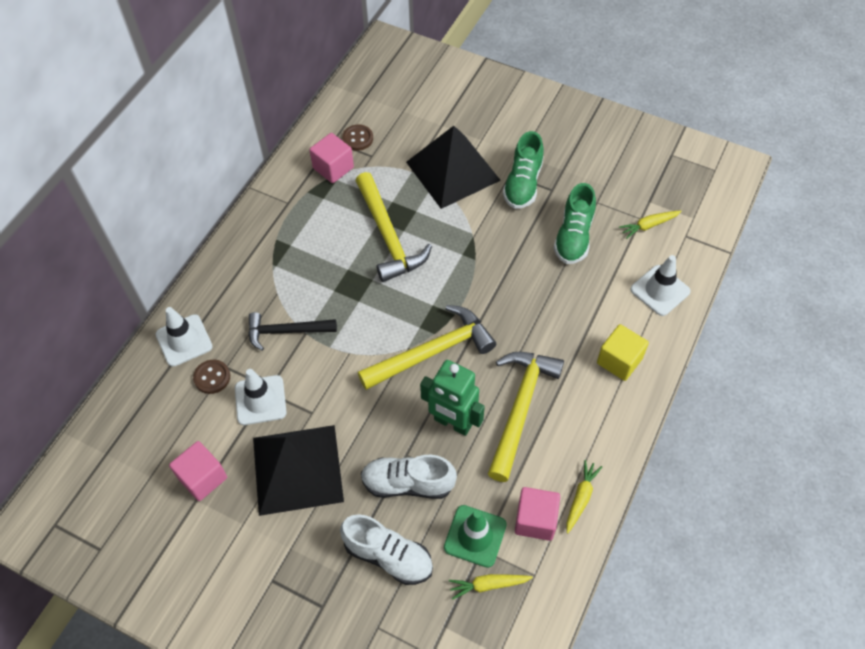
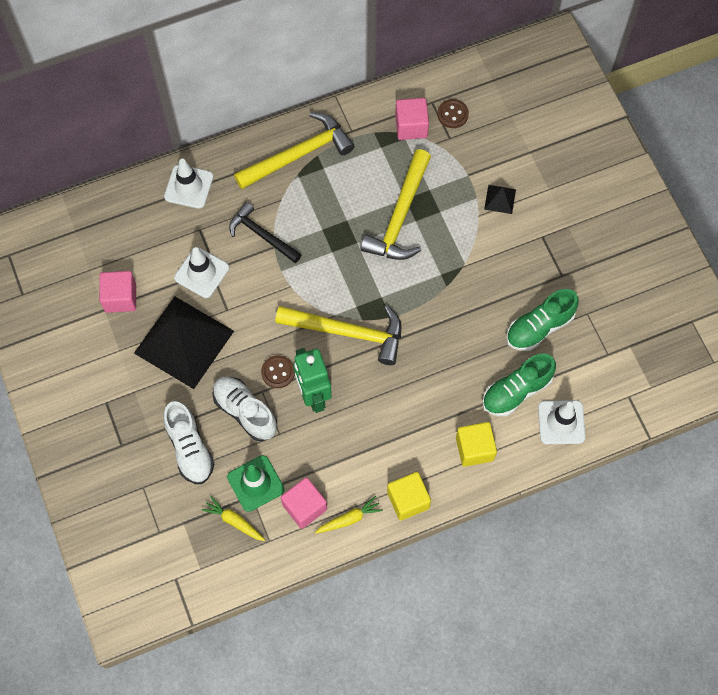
camera: 40 degrees right, 10 degrees up
(212, 377) = (184, 230): brown button -> brown button (278, 372)
(452, 171) = (500, 199): black pyramid -> black pyramid, size x0.40
(520, 407) = (370, 423): yellow hammer -> yellow hammer (299, 154)
(523, 184) = (544, 252): green shoe -> green shoe (516, 391)
(611, 442) = (408, 500): none -> yellow cube
(649, 225) = (608, 365): yellow carrot -> none

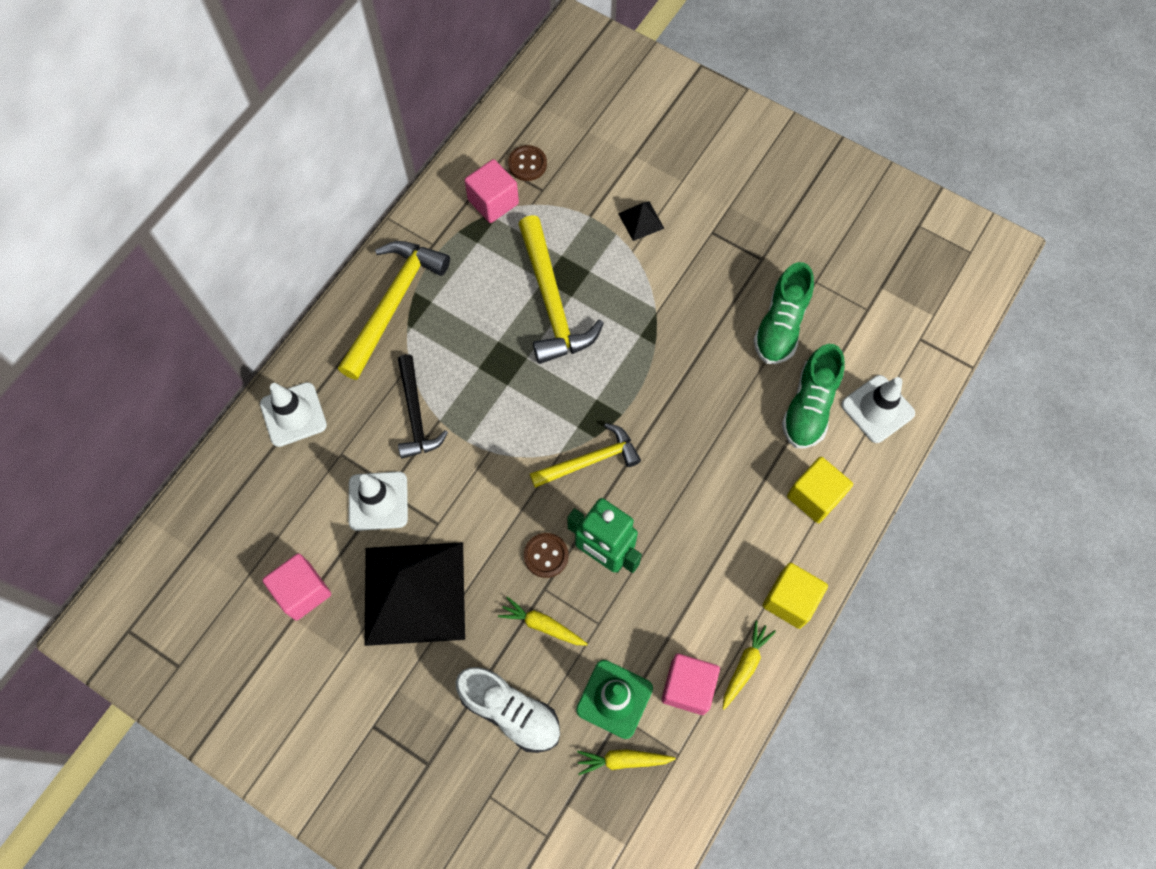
camera: 35 degrees left, 0 degrees up
(245, 412) = (542, 625): white shoe -> yellow carrot
(261, 235) = (416, 415): black hammer -> black hammer turned 105 degrees counterclockwise
(349, 333) = (590, 460): yellow hammer -> yellow hammer, size x0.65

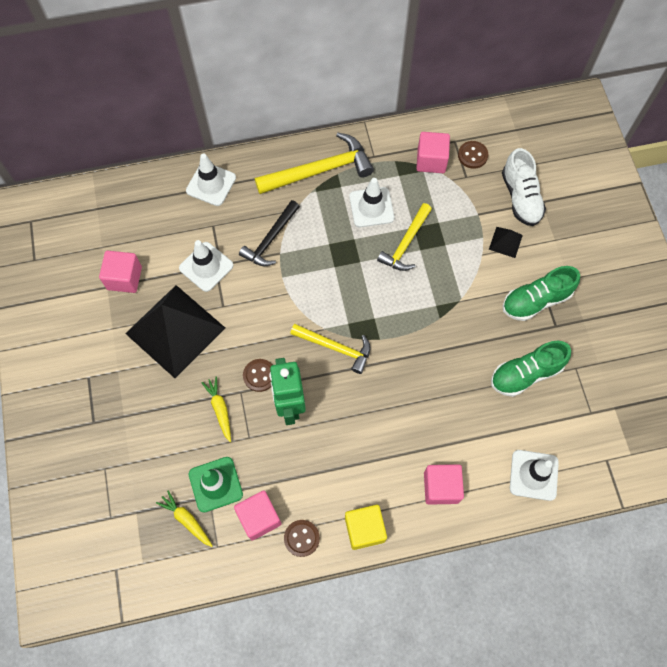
camera: 45 degrees right, 0 degrees up
(483, 296) = (371, 207): none -> white traffic cone
(510, 712) = (158, 437): white shoe -> white shoe (520, 197)
(552, 303) = (405, 244): yellow hammer -> yellow hammer, size x0.65
(745, 666) = (301, 538): yellow carrot -> brown button
(809, 407) = (493, 435): green shoe -> green shoe (536, 300)
(814, 496) = (441, 487): yellow cube -> pink cube

